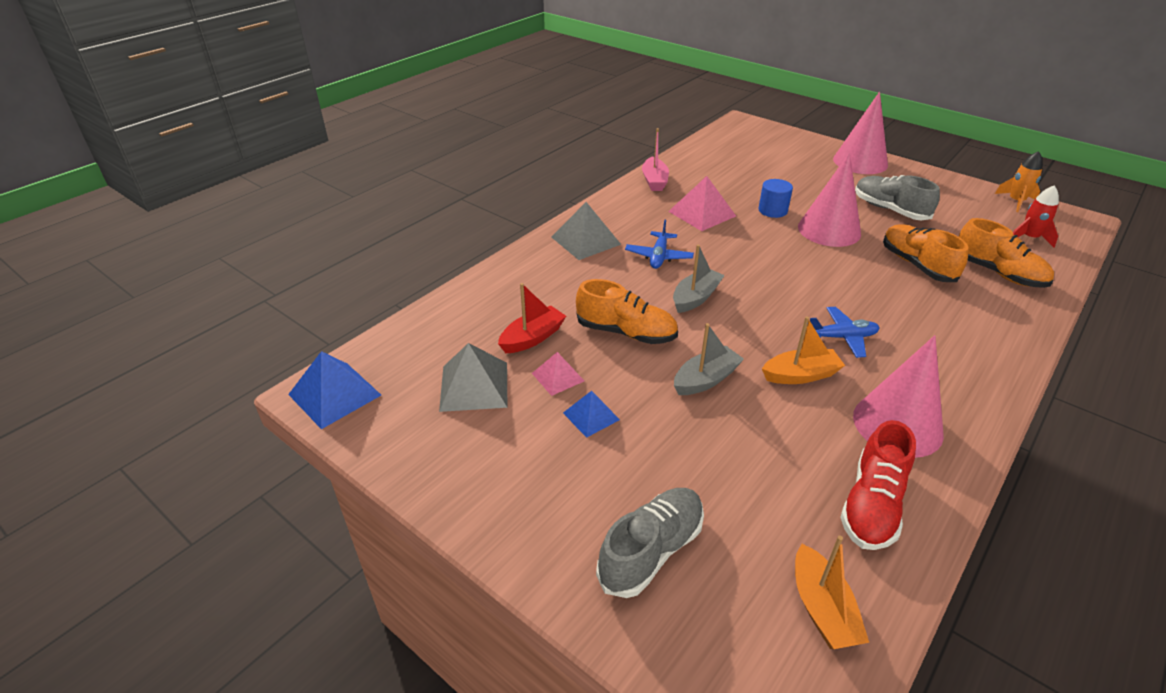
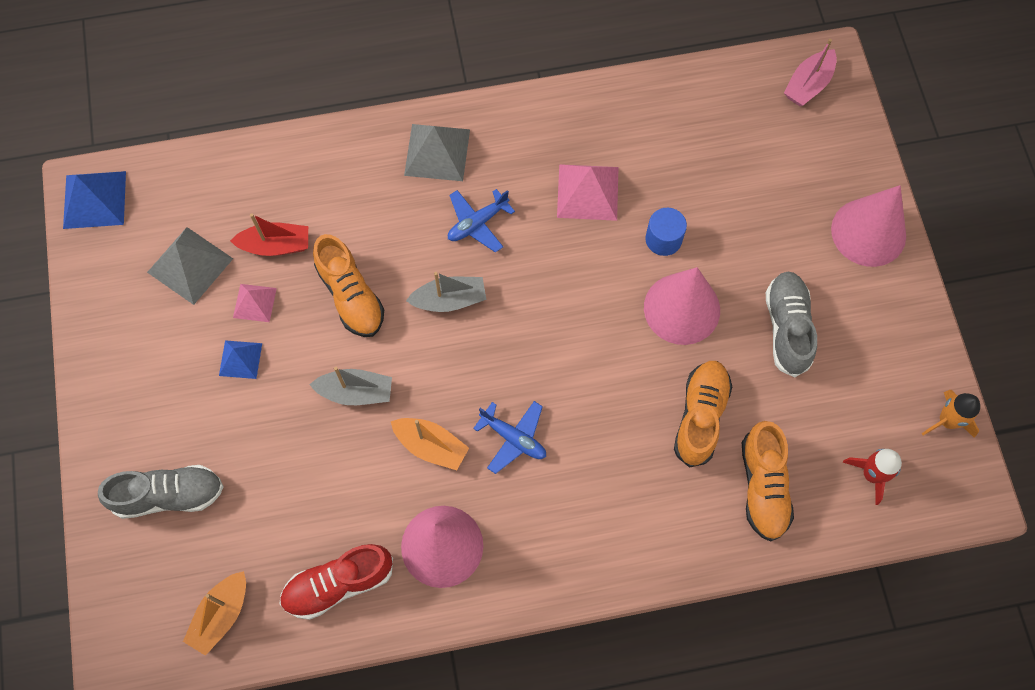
camera: 40 degrees right, 30 degrees up
(654, 181) = (600, 105): pink boat -> pink boat (808, 84)

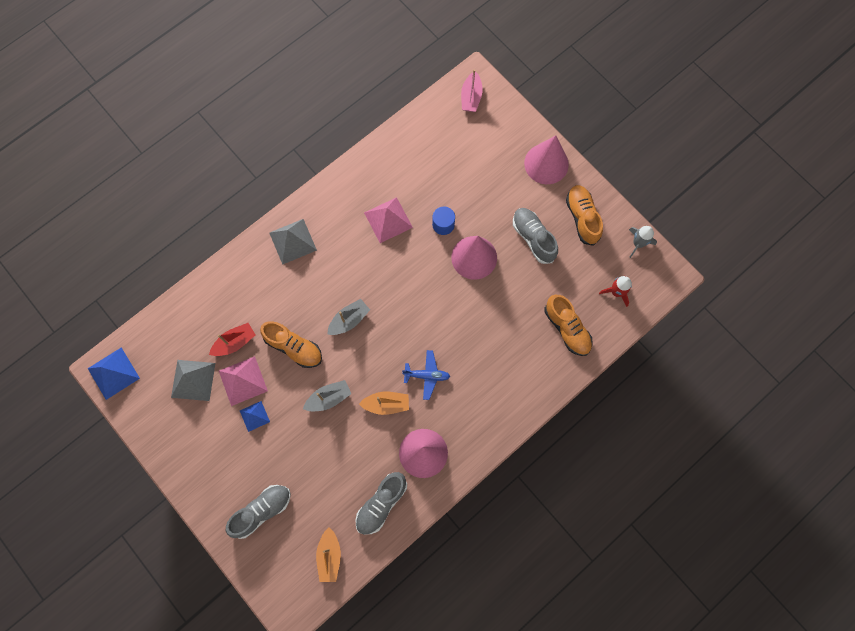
camera: 30 degrees left, 5 degrees up
(254, 302) = (243, 380): pink pyramid -> pink pyramid, size x1.67
(338, 584) = (381, 504): red shoe -> grey shoe
(477, 223) = (339, 269): blue plane -> none
(700, 416) = (515, 310): orange shoe -> orange shoe (582, 218)
(947, 421) = (638, 243): orange rocket -> grey rocket

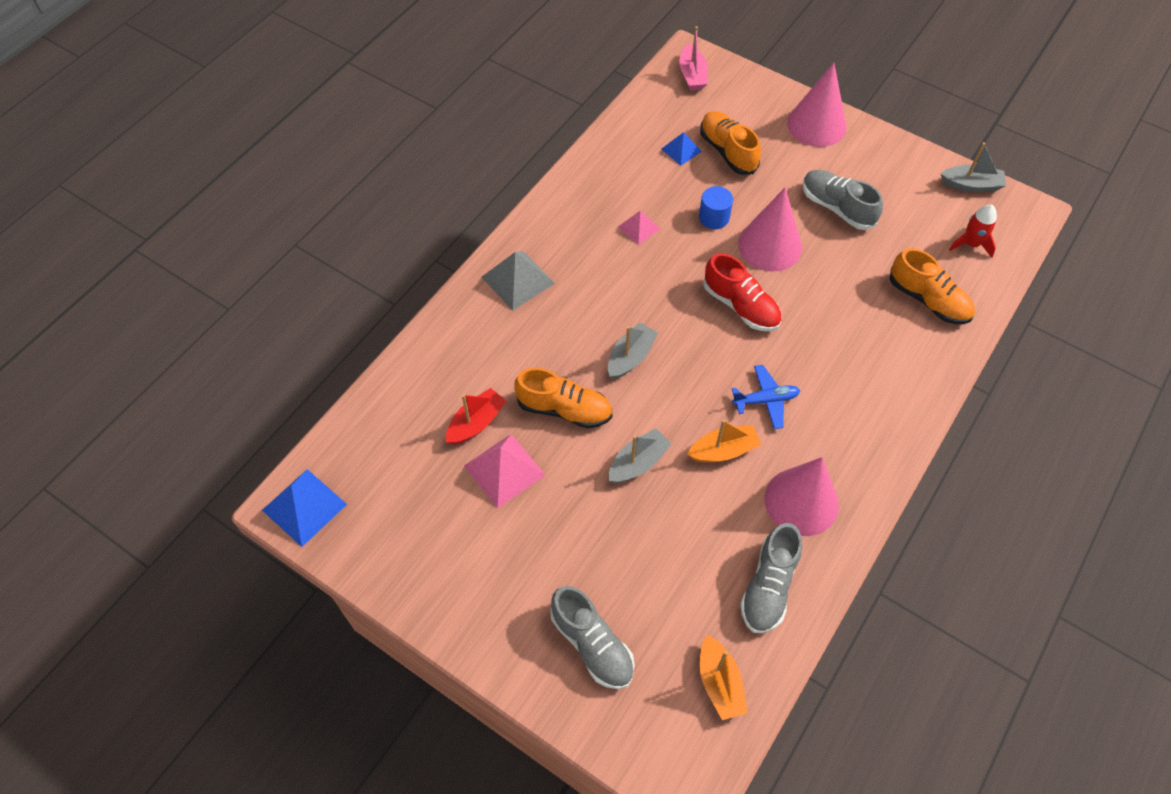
camera: 15 degrees left, 15 degrees down
(193, 380) = (429, 487): grey pyramid -> none
(254, 416) = (537, 513): blue pyramid -> blue pyramid (681, 150)
(261, 511) = (592, 644): grey shoe -> grey shoe turned 105 degrees clockwise
(388, 220) = (638, 227): pink pyramid -> pink pyramid, size x0.60
(436, 300) = (741, 306): none -> red shoe
(582, 218) = (888, 172): orange shoe -> orange shoe (727, 151)
(638, 243) = (971, 185): grey rocket -> grey boat

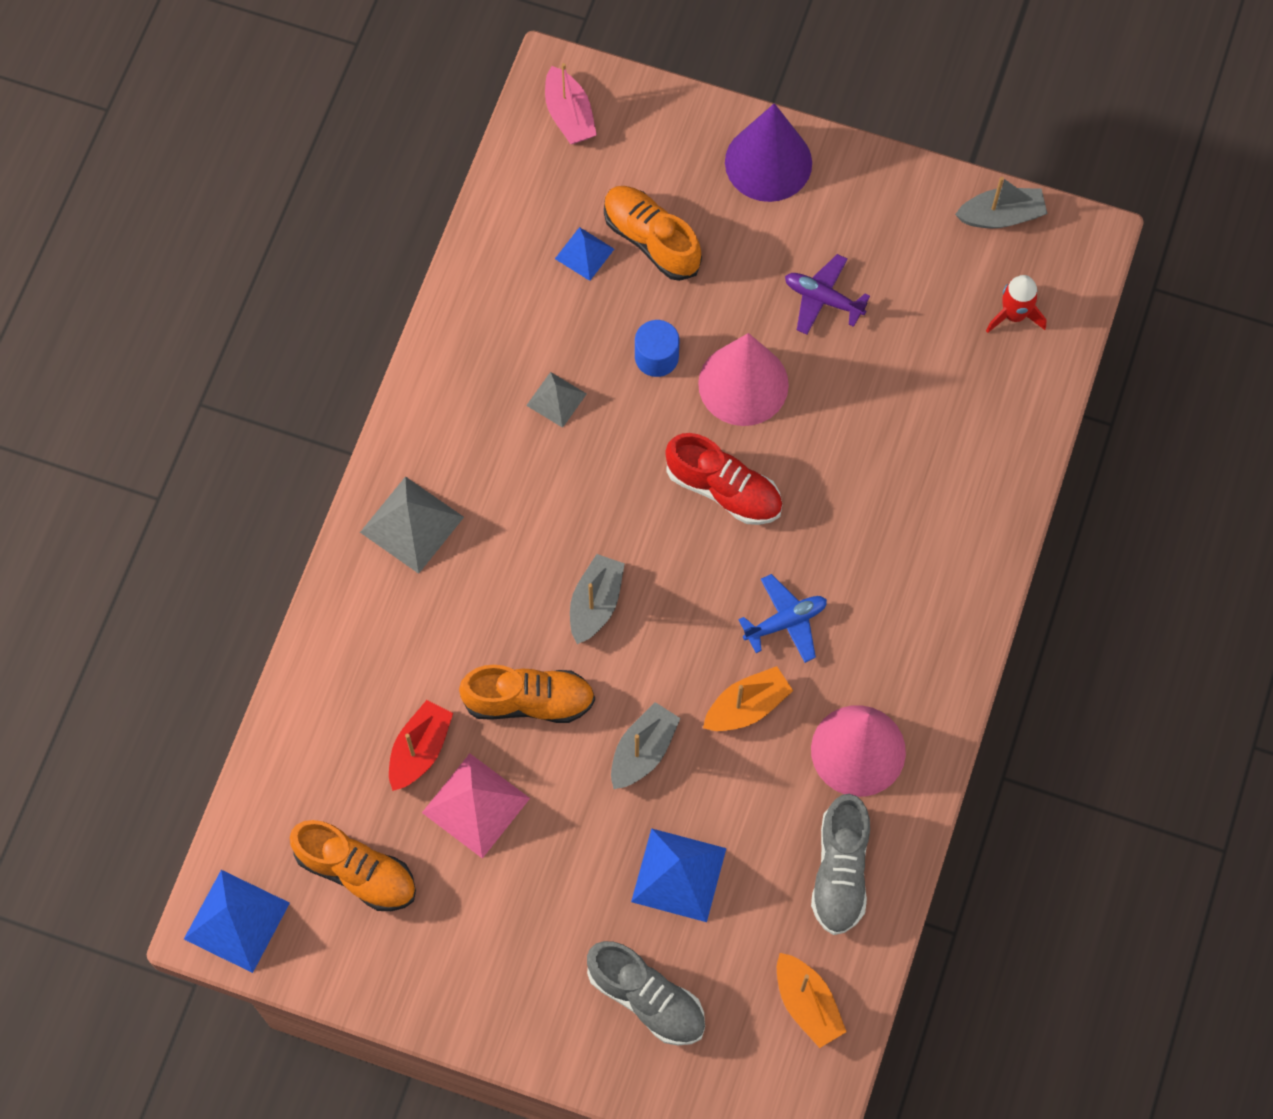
camera: 15 degrees left, 10 degrees up
(638, 227) = (556, 399): pink pyramid -> grey pyramid
(641, 557) = (678, 875): none -> blue pyramid
(816, 125) = (768, 162): pink cone -> purple cone
(837, 207) = (823, 299): grey shoe -> purple plane
(928, 300) = (970, 418): orange shoe -> orange shoe (356, 871)

